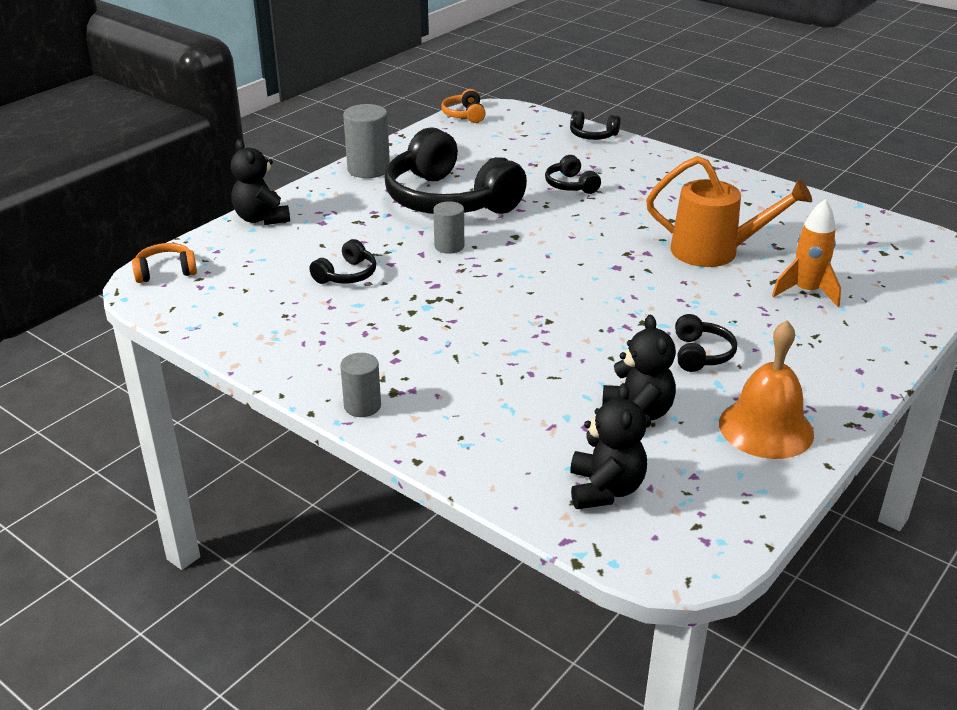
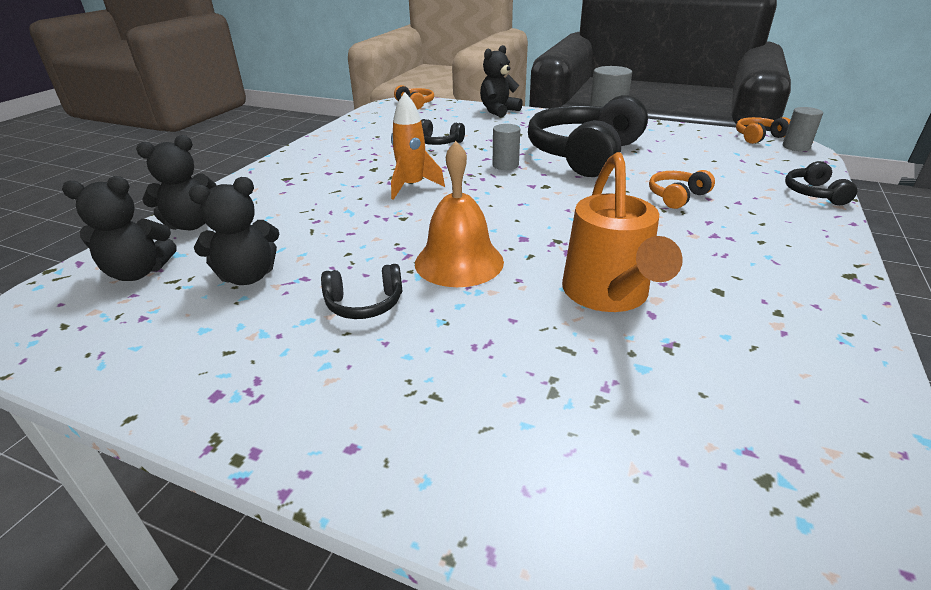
camera: 75 degrees right, 0 degrees up
(362, 406) = (268, 172): grey cylinder -> grey cylinder (796, 147)
(500, 461) = (191, 224): none -> black teddy bear
(570, 185) = (677, 196): black headphones -> orange headphones
(766, 428) = (216, 361): orange bell -> orange bell (459, 262)
(806, 292) = (554, 382): orange rocket -> orange rocket (412, 186)

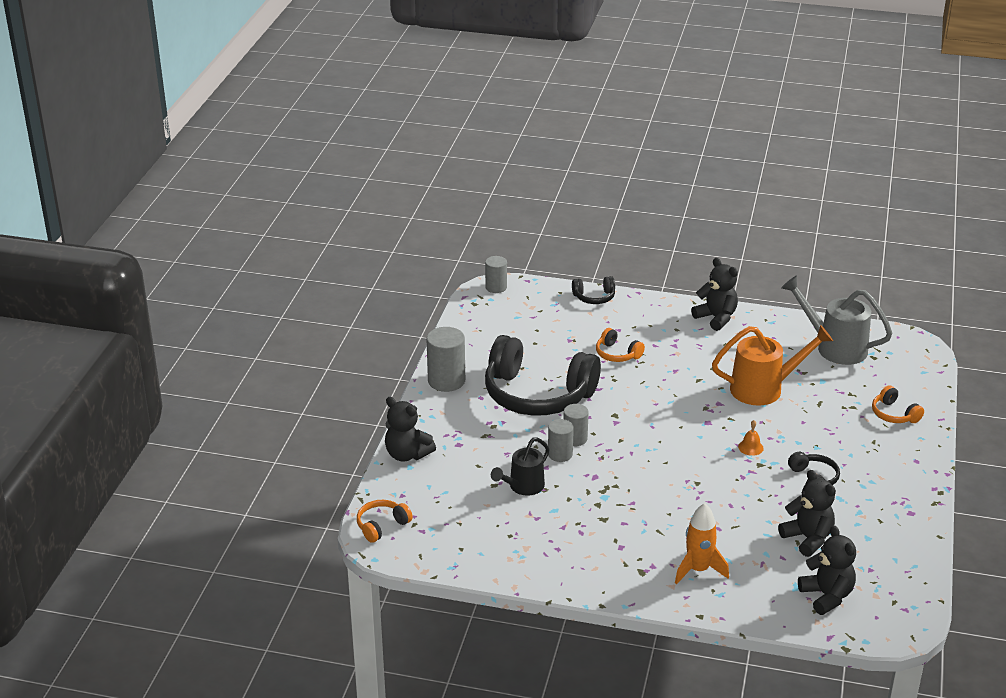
camera: 100 degrees left, 0 degrees up
(191, 224) = (751, 599): black teddy bear -> black teddy bear (716, 318)
(412, 186) = (637, 487): orange rocket -> orange rocket (698, 570)
(438, 142) = (523, 487): black headphones -> black watering can
(459, 262) = (750, 447): orange bell -> orange bell, size x0.42
(481, 158) = (560, 454): none -> grey cylinder
(758, 137) = (473, 301): orange headphones -> orange headphones (894, 414)
(783, 413) = (834, 347): none -> grey watering can

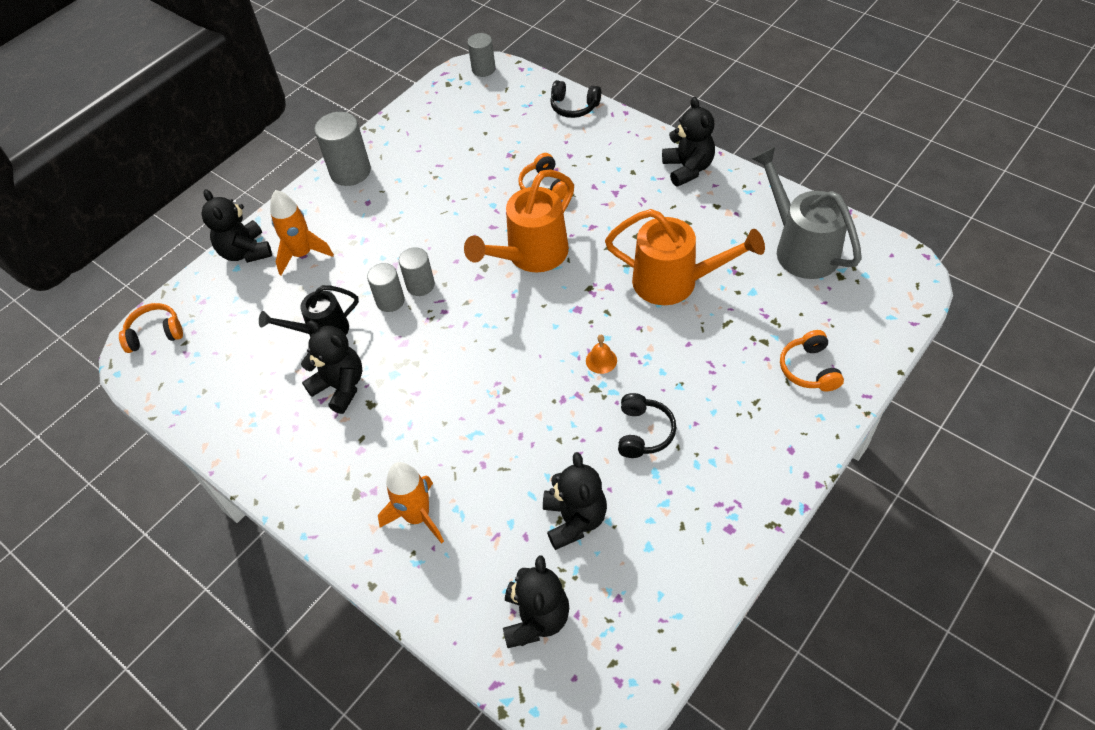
camera: 30 degrees right, 20 degrees up
(458, 444) = (302, 254): none -> orange rocket
(537, 395) = (425, 215): black headphones -> none
(570, 515) = (340, 387): none -> black teddy bear
(644, 399) = (531, 255): none -> orange watering can

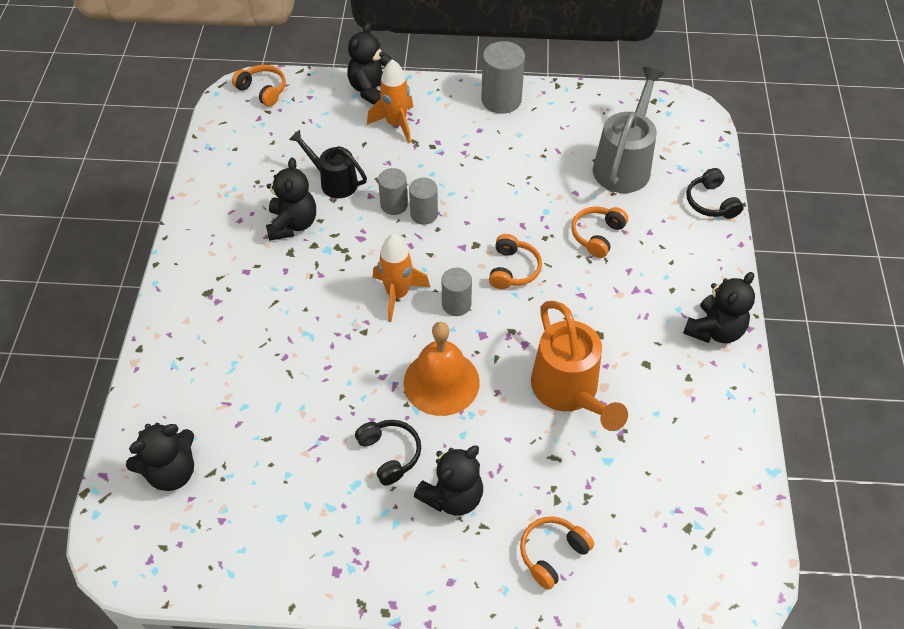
camera: 50 degrees right, 0 degrees up
(418, 516) = (212, 342): orange rocket -> orange rocket (397, 294)
(483, 69) = (694, 114): grey cylinder -> grey cylinder (456, 304)
(531, 255) = (513, 269): orange watering can -> orange headphones
(574, 520) = (273, 449): black teddy bear -> black teddy bear (452, 496)
(601, 360) = (441, 382): orange bell -> orange bell, size x2.40
(643, 432) = (390, 454): black headphones -> black headphones turned 90 degrees counterclockwise
(800, 247) = (695, 475): grey watering can -> grey watering can (624, 164)

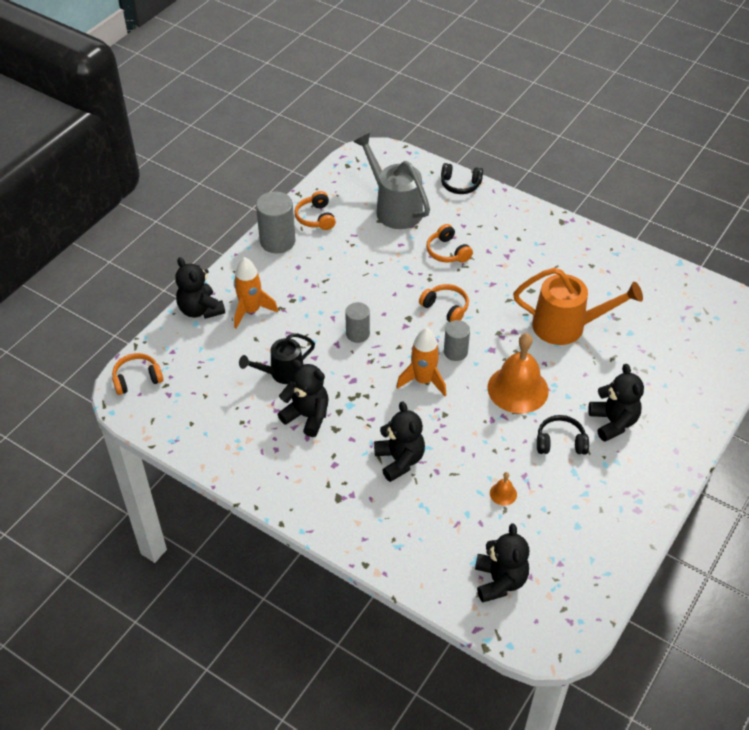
camera: 60 degrees left, 5 degrees down
(287, 428) = (503, 493): none -> orange bell
(394, 205) = (335, 347): grey cylinder -> none
(552, 554) = (682, 390): orange headphones -> orange headphones (316, 218)
(714, 330) = (563, 235): black teddy bear -> black teddy bear (399, 460)

